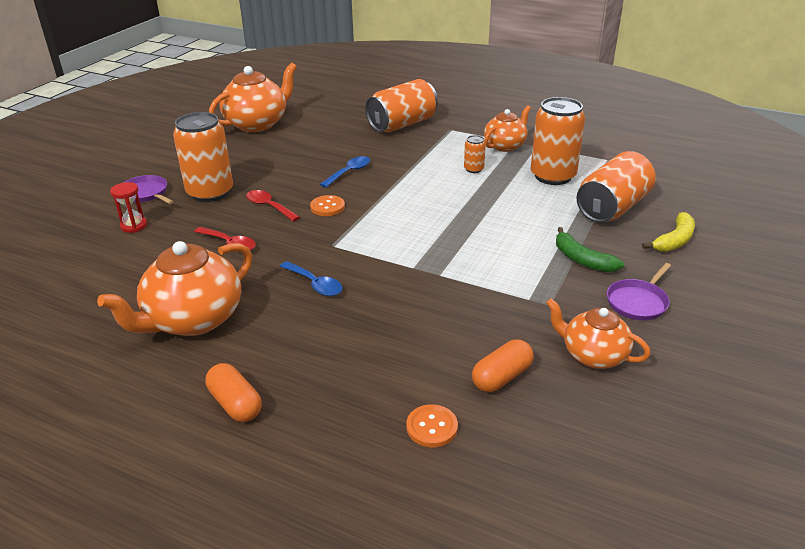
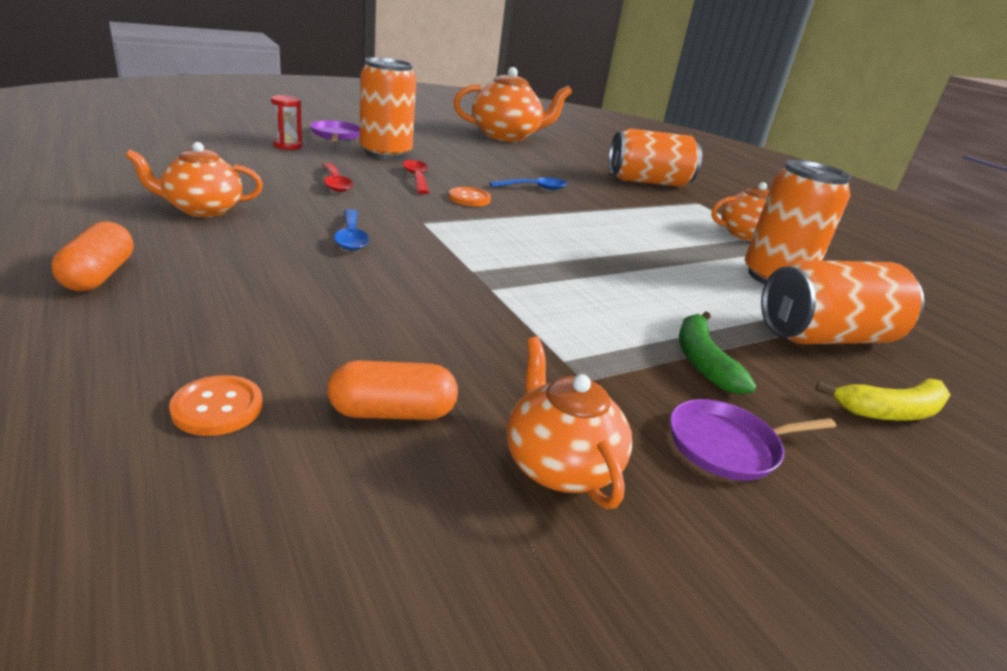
camera: 30 degrees right, 5 degrees down
(193, 319) = (203, 209): orange teapot -> orange teapot, size x0.62
(473, 169) = (677, 235): orange can -> none

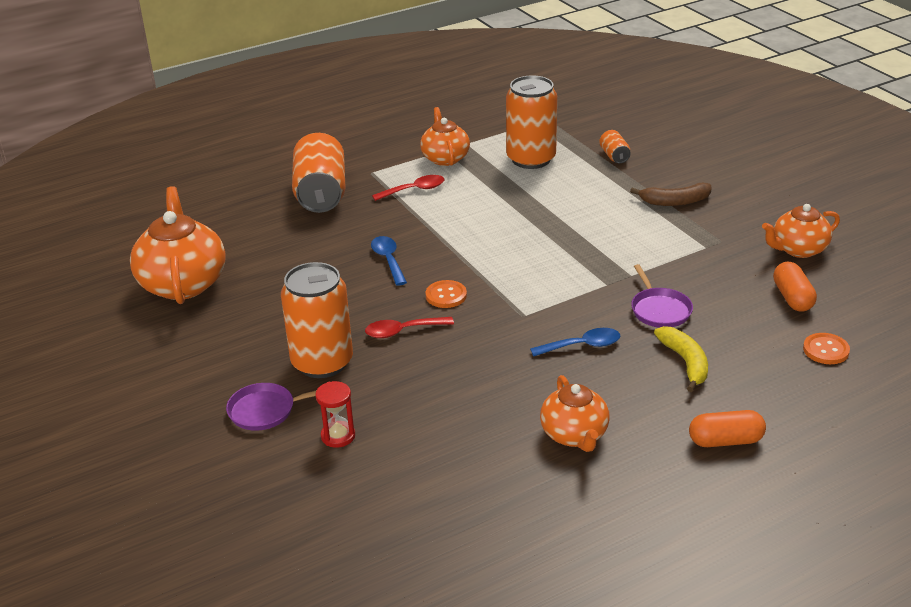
camera: 85 degrees left, 5 degrees up
(335, 183) = (453, 377): red spoon -> red spoon (414, 190)
(702, 361) = (675, 202): green banana -> brown banana
(727, 445) = (752, 203): purple pan -> purple pan (659, 310)
(825, 337) = (614, 156): orange can -> orange can, size x0.45
(890, 411) = (688, 153): yellow banana -> yellow banana (685, 362)

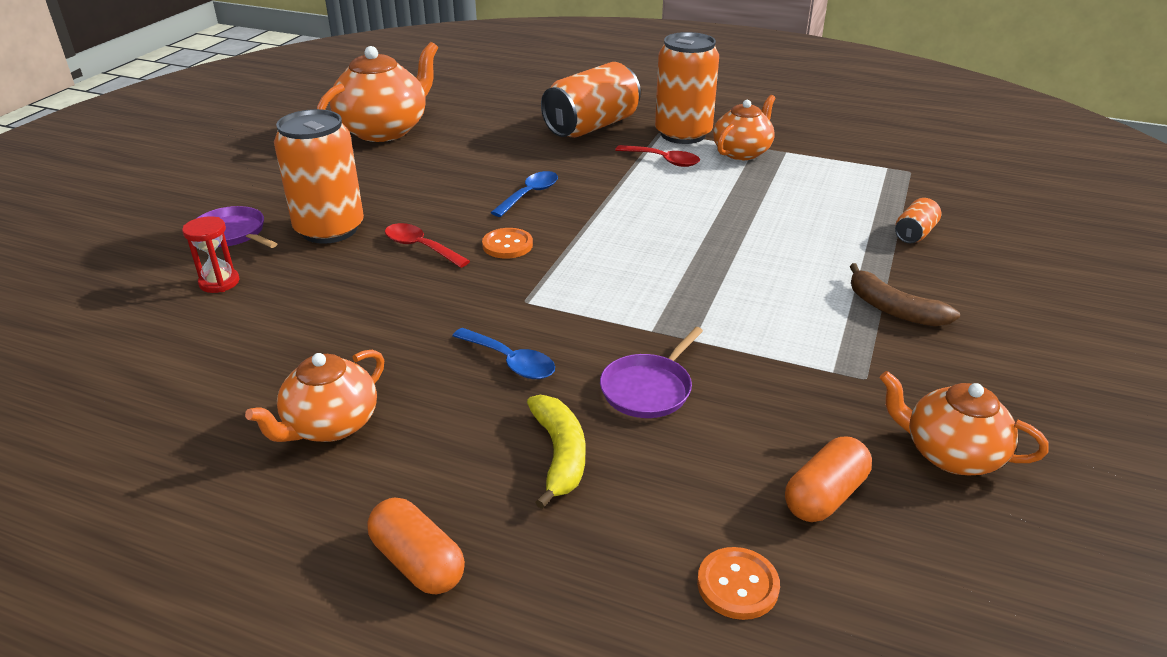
camera: 50 degrees right, 0 degrees up
(531, 159) = (819, 192): orange can -> orange can (683, 134)
(685, 362) = (560, 455): yellow banana -> yellow banana turned 45 degrees counterclockwise

